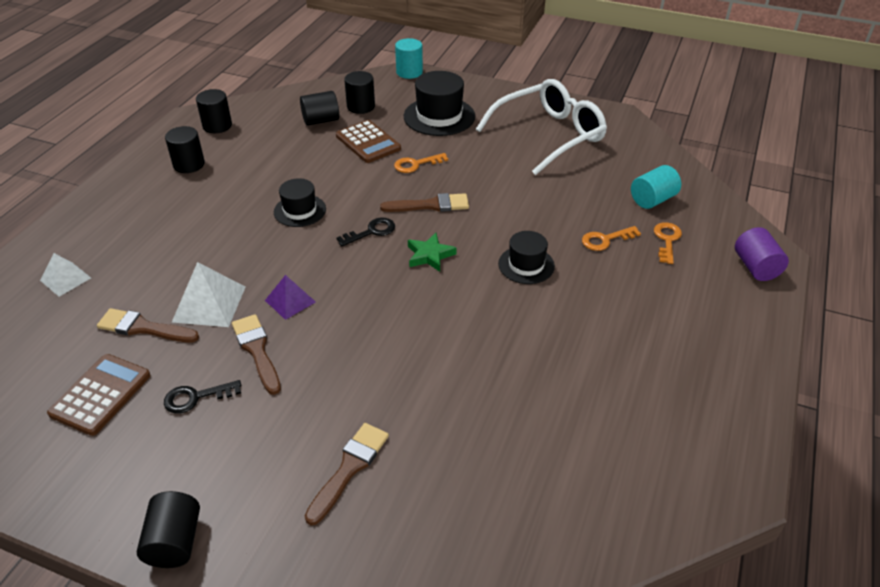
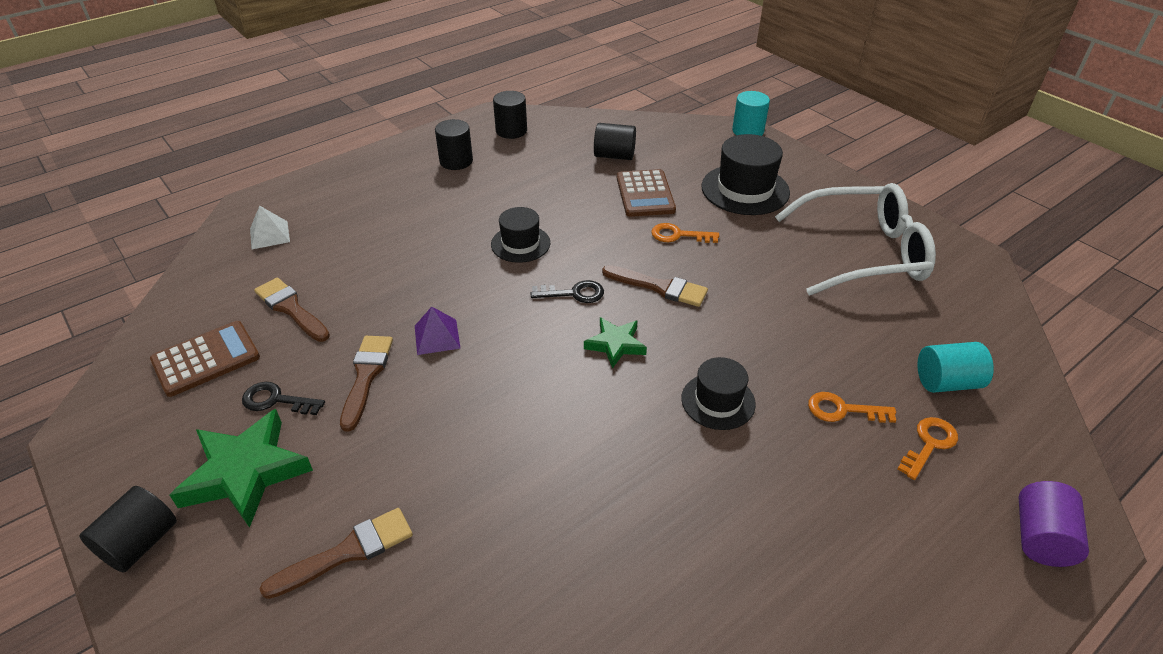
camera: 30 degrees right, 0 degrees up
(209, 304) = (363, 308): white pyramid -> none
(218, 456) = (245, 472): none -> green star
(361, 106) = (667, 153): black cylinder -> none

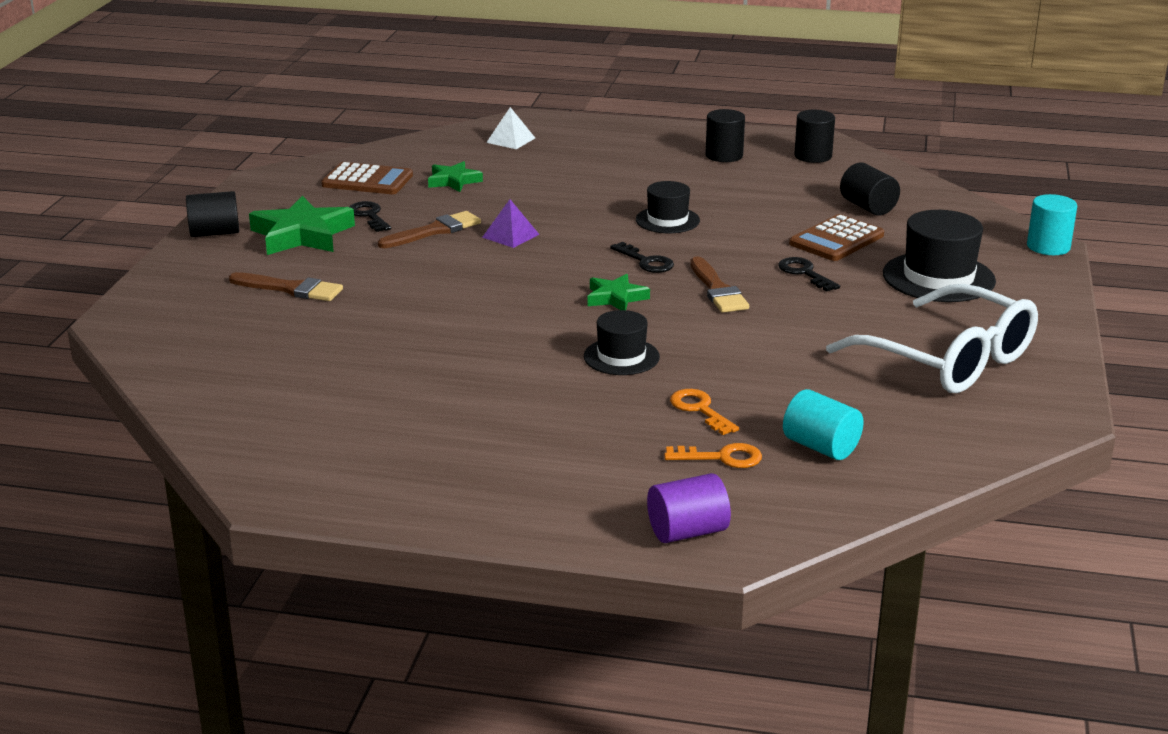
camera: 50 degrees right, 15 degrees down
(291, 308) = (453, 181): brown brush -> green star
(678, 235) = (804, 273): orange key -> black key

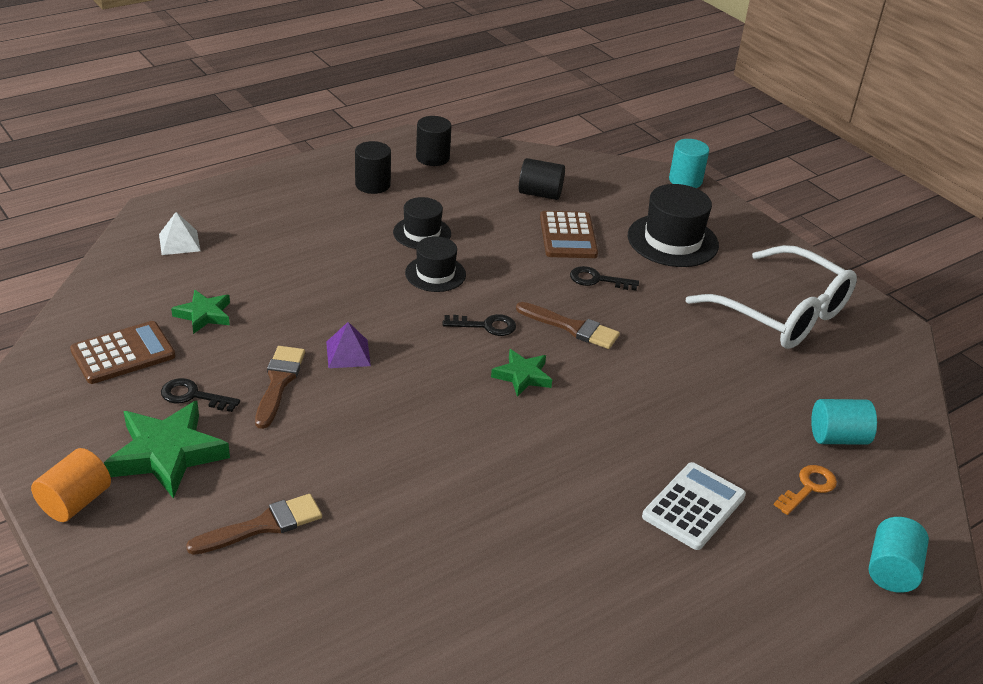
camera: 50 degrees left, 10 degrees up
(215, 233) = (75, 502): black cylinder -> orange cylinder
(597, 419) = (693, 506): none -> white calculator
(621, 357) = (615, 434): black hat -> black hat (422, 233)
(687, 532) = (891, 570): purple cylinder -> turquoise cylinder
(700, 410) = (733, 452): orange key -> none
(948, 360) = (782, 313): white glasses -> white glasses turned 45 degrees clockwise

